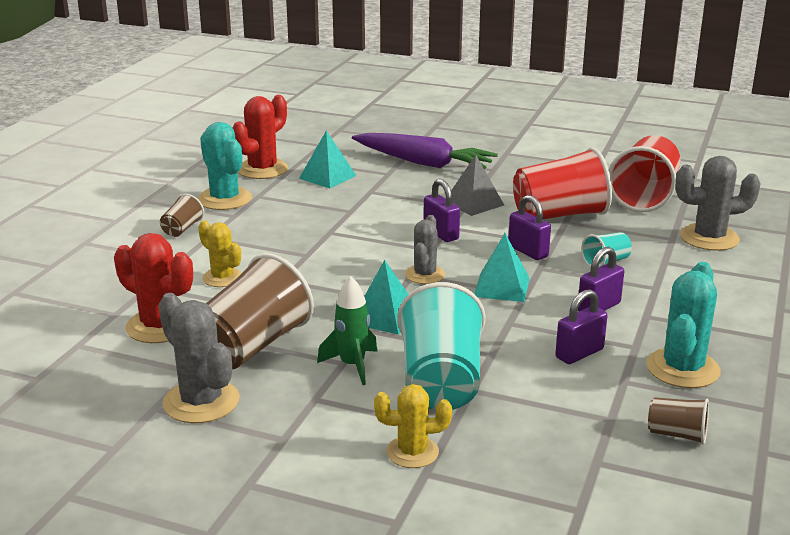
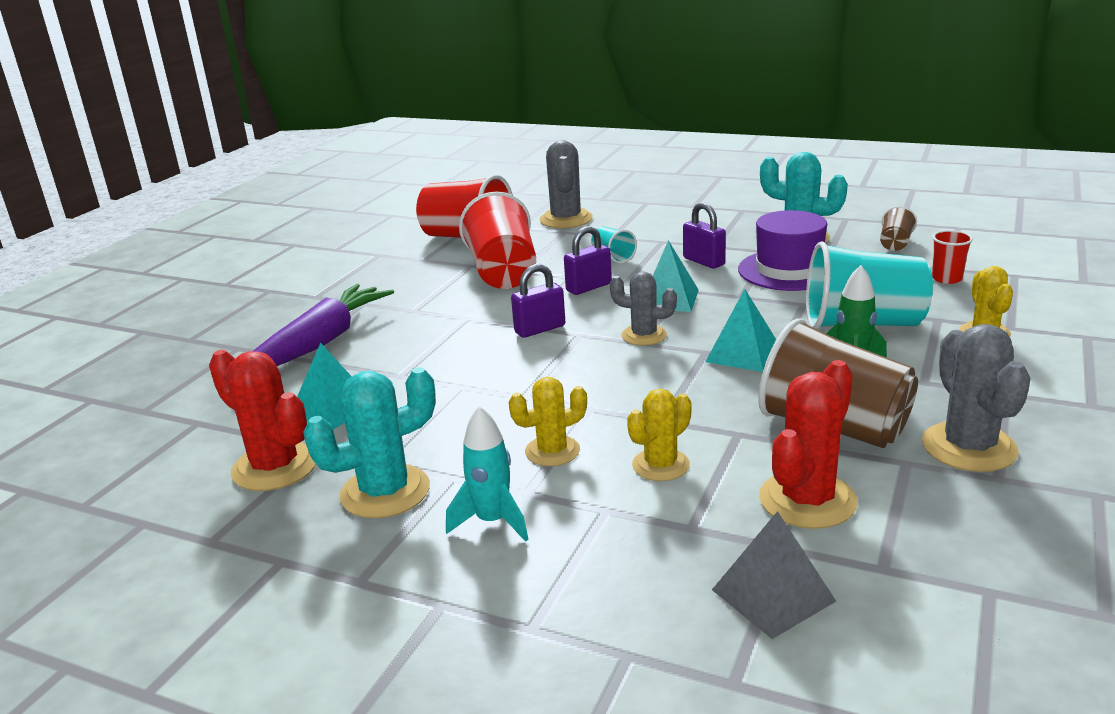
camera: 85 degrees left, 0 degrees up
(182, 229) = (493, 521): brown cup -> turquoise rocket
(201, 402) = (969, 447): grey cactus -> grey cactus turned 60 degrees counterclockwise
(253, 243) = (552, 451): none -> yellow cactus
(474, 203) = (459, 313): grey pyramid -> grey pyramid (773, 595)
(563, 454) = (947, 279): none -> red cup
(579, 353) = (789, 270): purple padlock -> purple hat

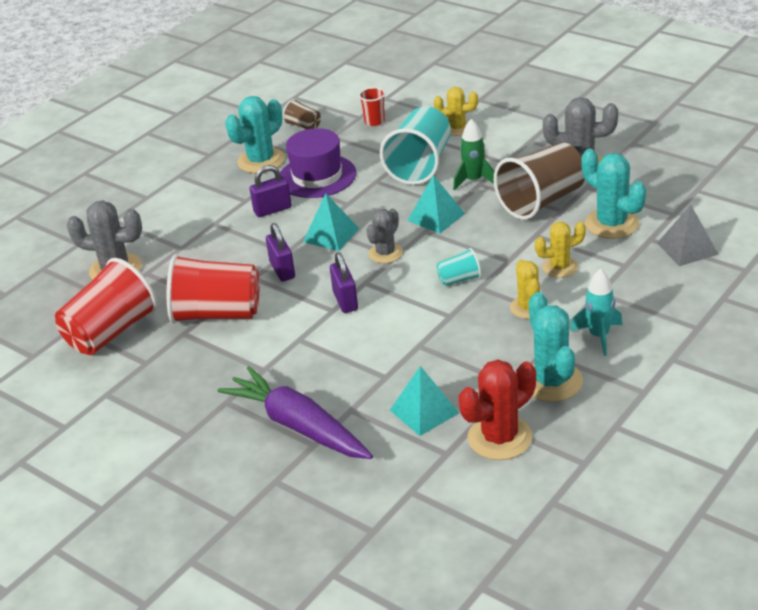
camera: 75 degrees left, 10 degrees up
(613, 257) = (228, 252): turquoise cup -> turquoise cup (459, 279)
(661, 465) = (560, 267): yellow cactus -> yellow cactus turned 75 degrees counterclockwise
(807, 500) = (611, 224): red cactus -> turquoise cactus

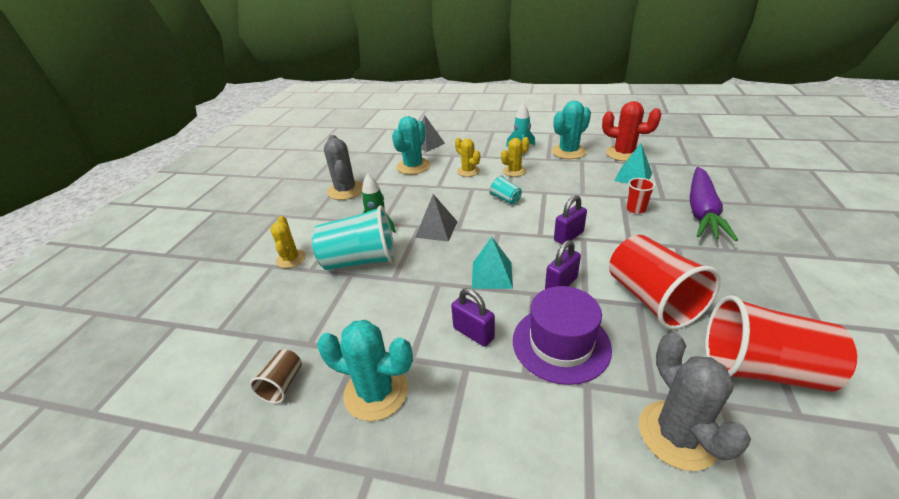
camera: 115 degrees left, 0 degrees up
(317, 176) = (397, 323): purple hat -> purple hat (561, 343)
(374, 121) = (274, 320): red cup -> red cup (635, 209)
(385, 253) = (498, 237): grey cactus -> none
(436, 217) = (436, 229): turquoise pyramid -> grey pyramid
(541, 201) = (397, 193): brown cup -> none

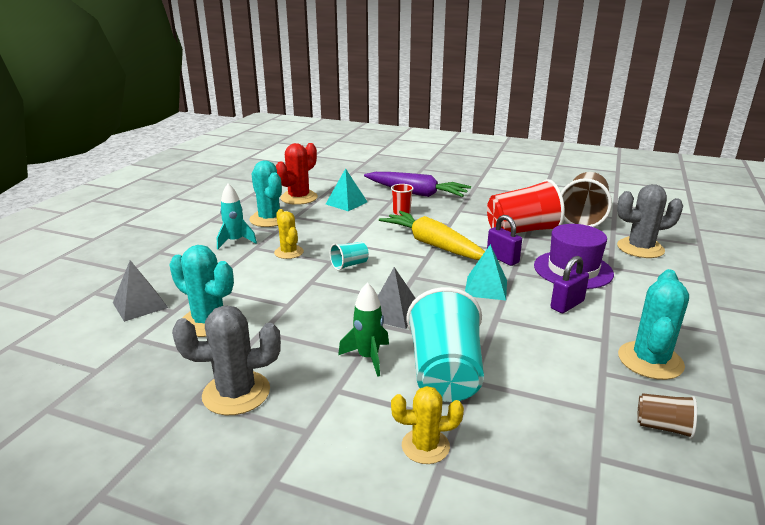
camera: 85 degrees left, 10 degrees down
(468, 171) = (263, 280): yellow cactus -> none
(568, 236) = (433, 245): purple padlock -> yellow carrot
(760, 369) = (583, 217): red cup -> brown cup

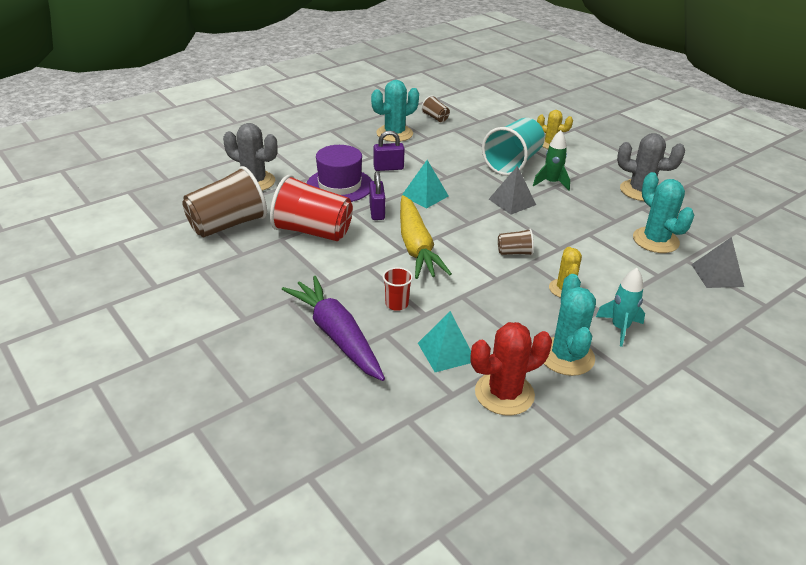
camera: 150 degrees left, 10 degrees up
(349, 265) = (514, 252): turquoise cup -> brown cup

